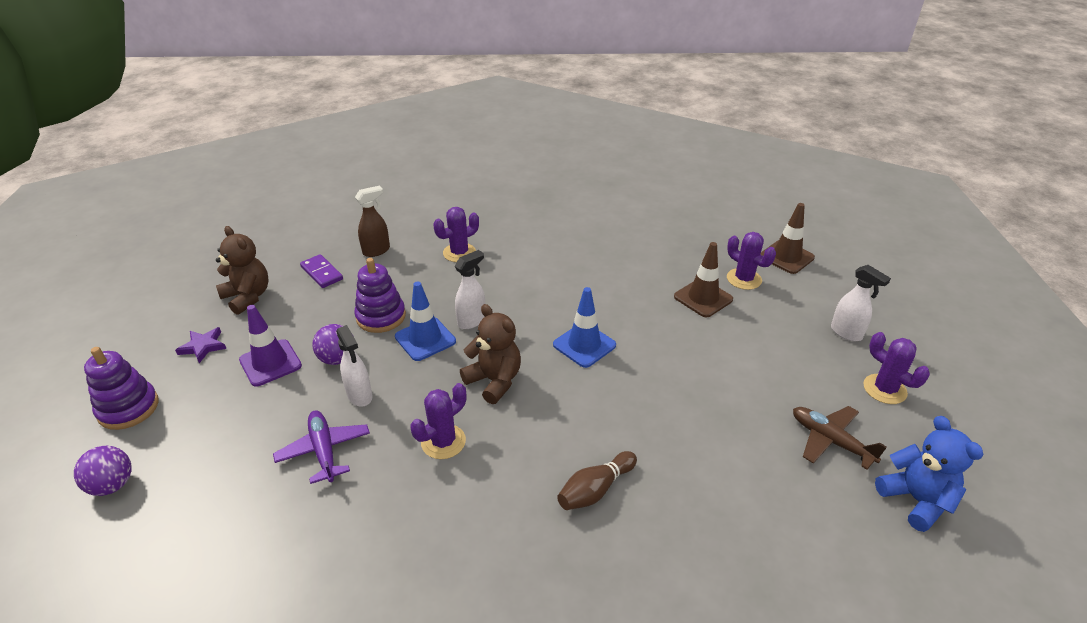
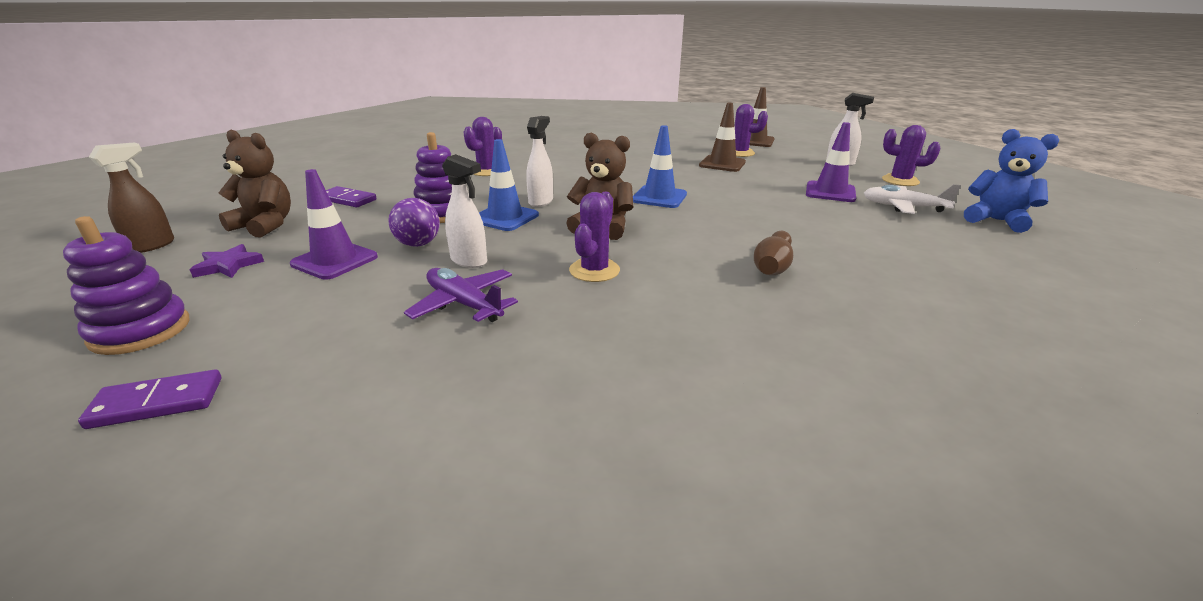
camera: 25 degrees left, 10 degrees down
(112, 485) = (157, 403): purple ball -> purple domino
(377, 251) = (399, 180): brown spray bottle -> brown spray bottle (152, 245)
(774, 387) = (830, 192): none -> purple traffic cone
(830, 441) = (903, 207): brown plane -> white plane

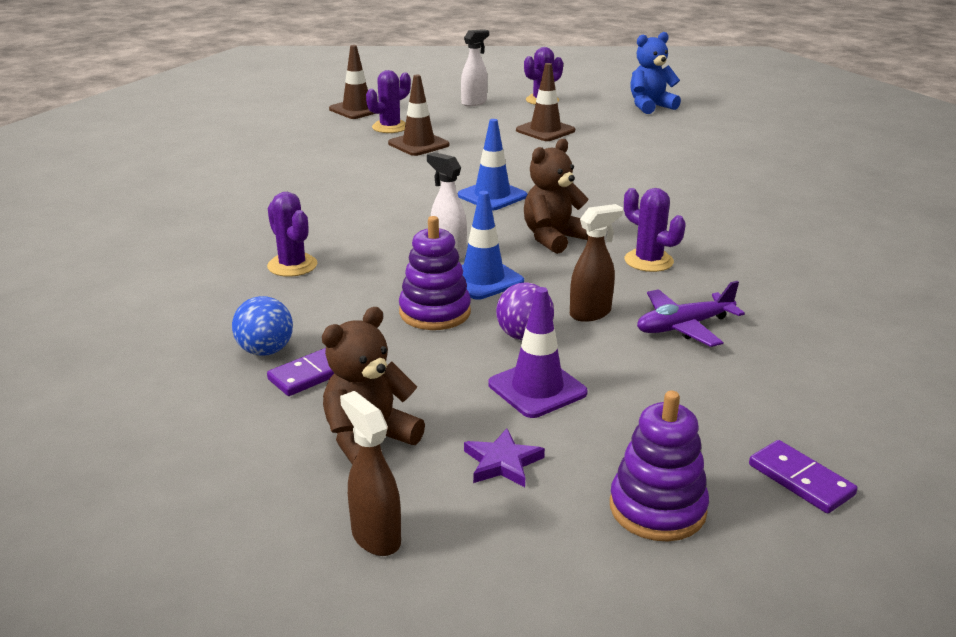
camera: 65 degrees left, 0 degrees up
(157, 403) = (801, 480): purple domino -> purple domino turned 45 degrees counterclockwise
(373, 185) = (265, 351): none -> blue ball
(469, 261) = (591, 313): white spray bottle -> brown spray bottle
(772, 266) = (682, 196): brown bowling pin -> none
(830, 192) = (545, 130): purple traffic cone -> brown traffic cone
(903, 207) = (601, 120): white plane -> none

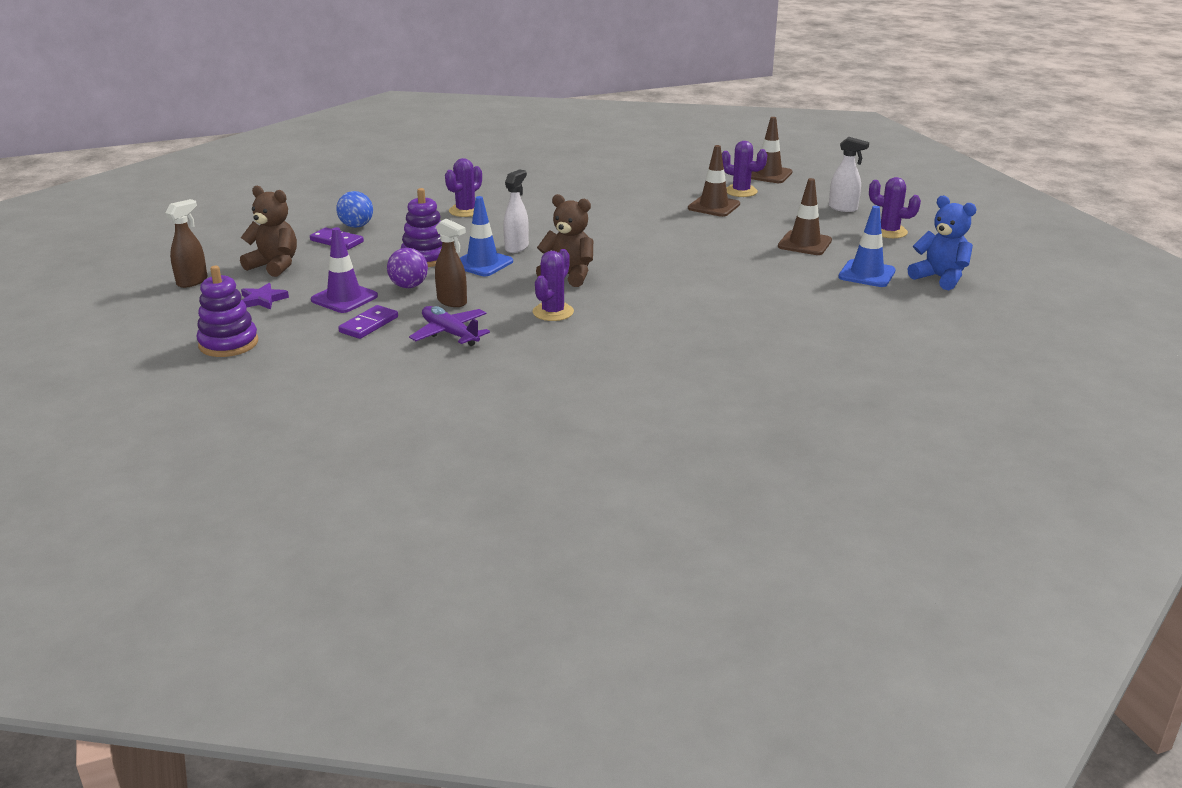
camera: 70 degrees right, 0 degrees up
(492, 196) = (631, 245): blue traffic cone -> blue traffic cone (866, 274)
(801, 480) = (267, 383): purple domino -> purple domino (369, 325)

